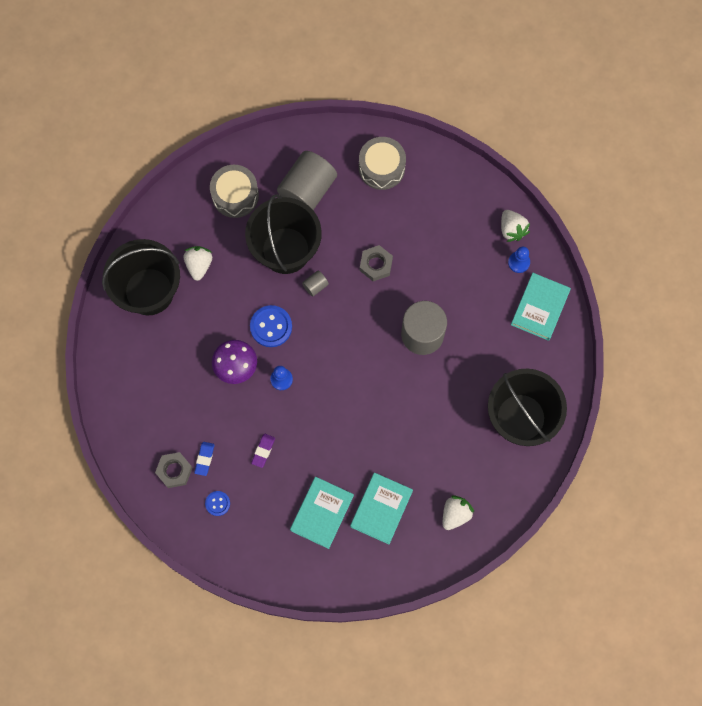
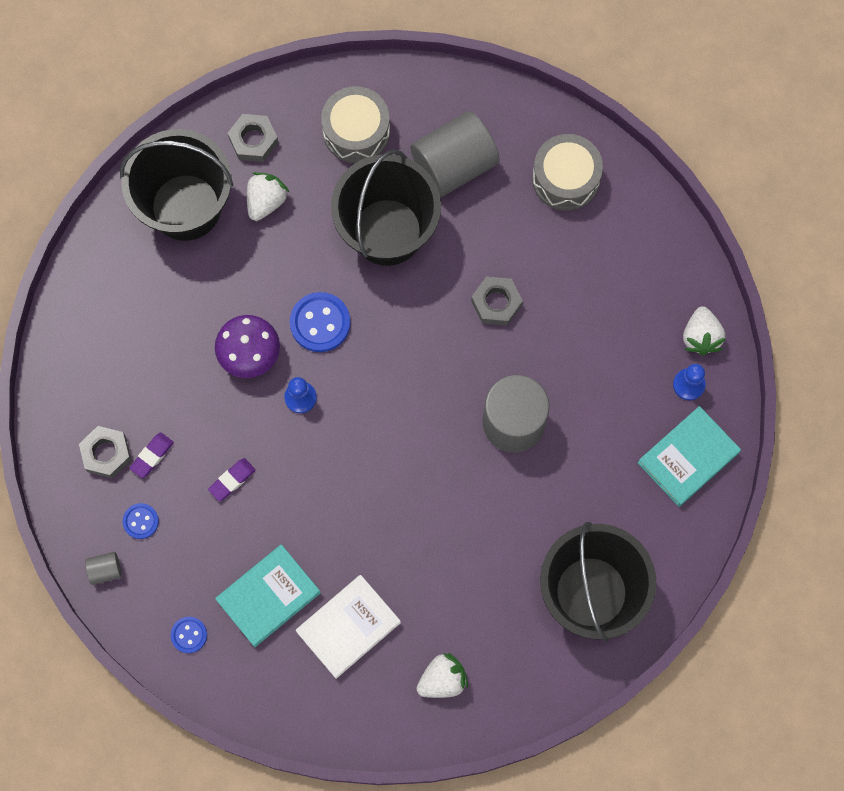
camera: 25 degrees right, 0 degrees up
(172, 230) = (253, 140): none -> grey nut
(204, 459) = (152, 456): blue eraser -> purple eraser
(283, 560) = (189, 635): none -> blue button
(315, 286) = (403, 295): grey cylinder -> grey cylinder (105, 570)
(381, 509) = (348, 627): turquoise book -> white book

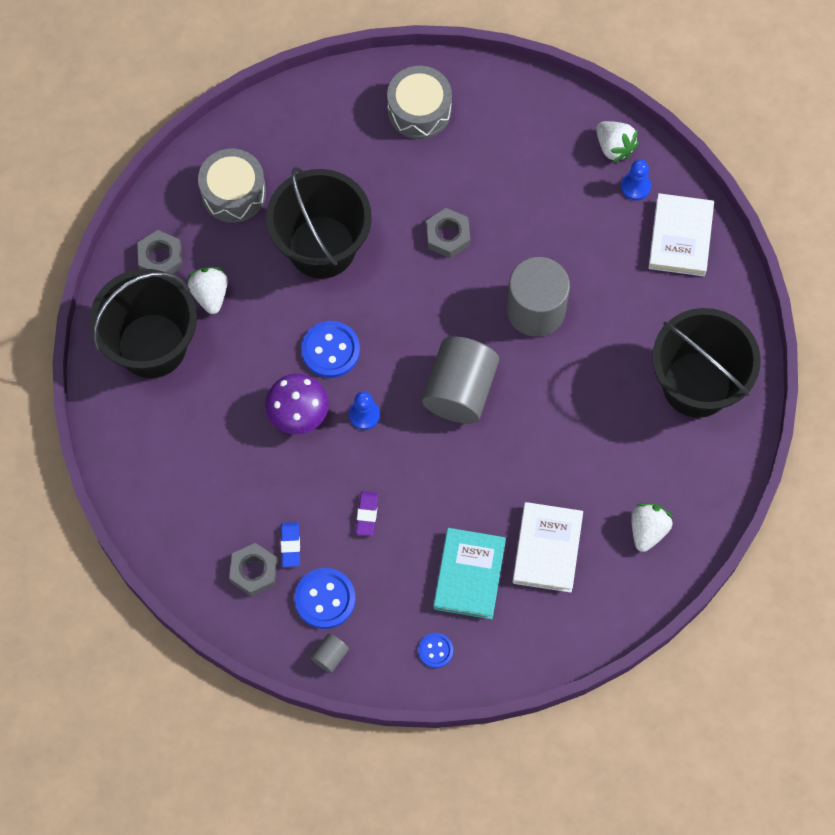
camera: 40 degrees left, 5 degrees down
(141, 521) = (325, 599): blue button -> blue button, size x1.75
(152, 456) = (290, 545): purple eraser -> blue eraser
(454, 165) = (328, 162): grey cylinder -> grey cylinder (460, 390)
(688, 458) = (680, 237): turquoise book -> white book

